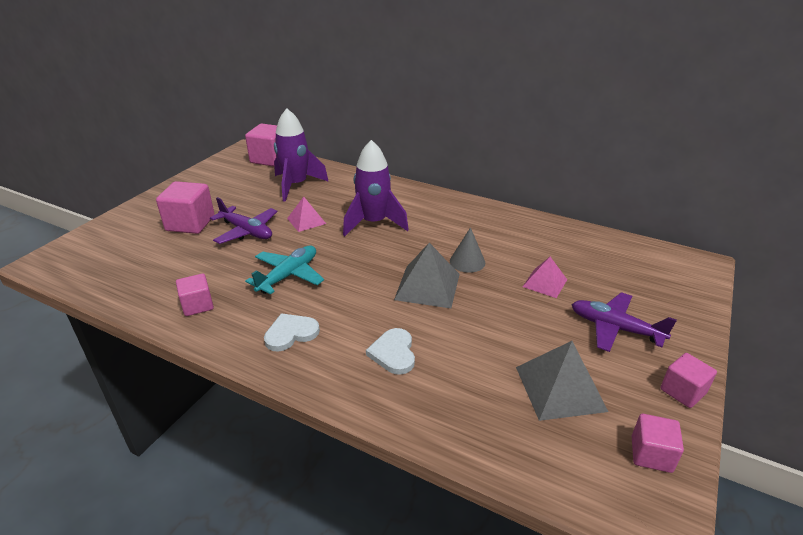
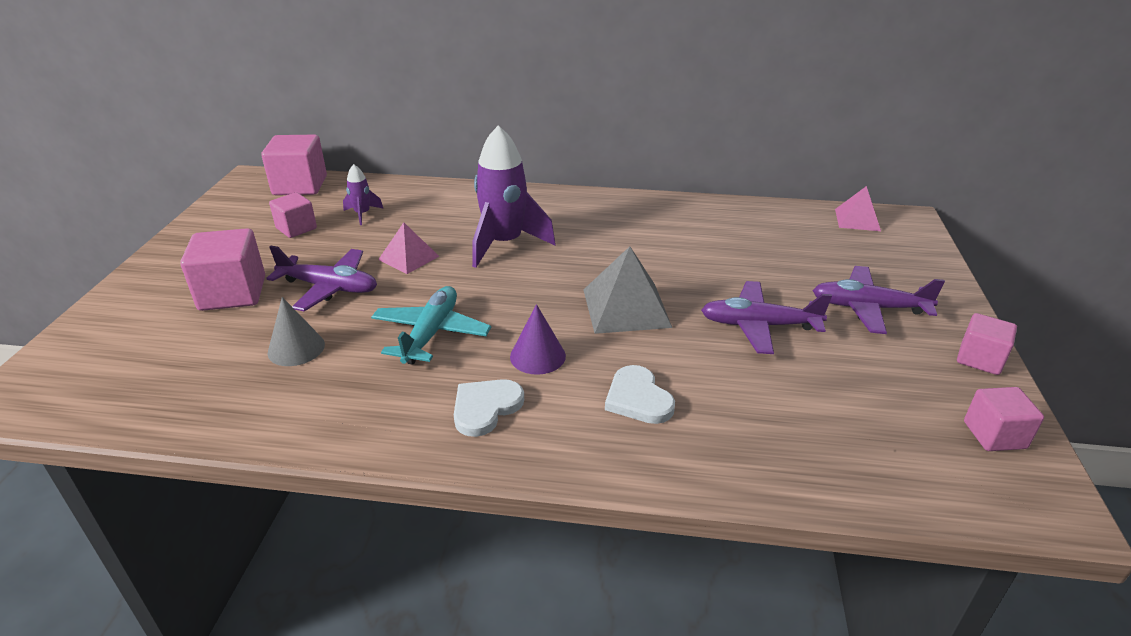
camera: 20 degrees left, 0 degrees up
(197, 305) = (321, 403): pink cube -> pink cube (296, 228)
(296, 185) = (362, 214): purple rocket -> purple rocket, size x0.47
(346, 307) = (537, 356): none -> purple cone
(467, 261) = (654, 268): grey cone -> grey cone (296, 348)
(517, 322) = (759, 326): none -> purple plane
(545, 283) = (760, 274): pink pyramid -> pink pyramid (857, 219)
(560, 388) = (856, 389): grey pyramid -> none

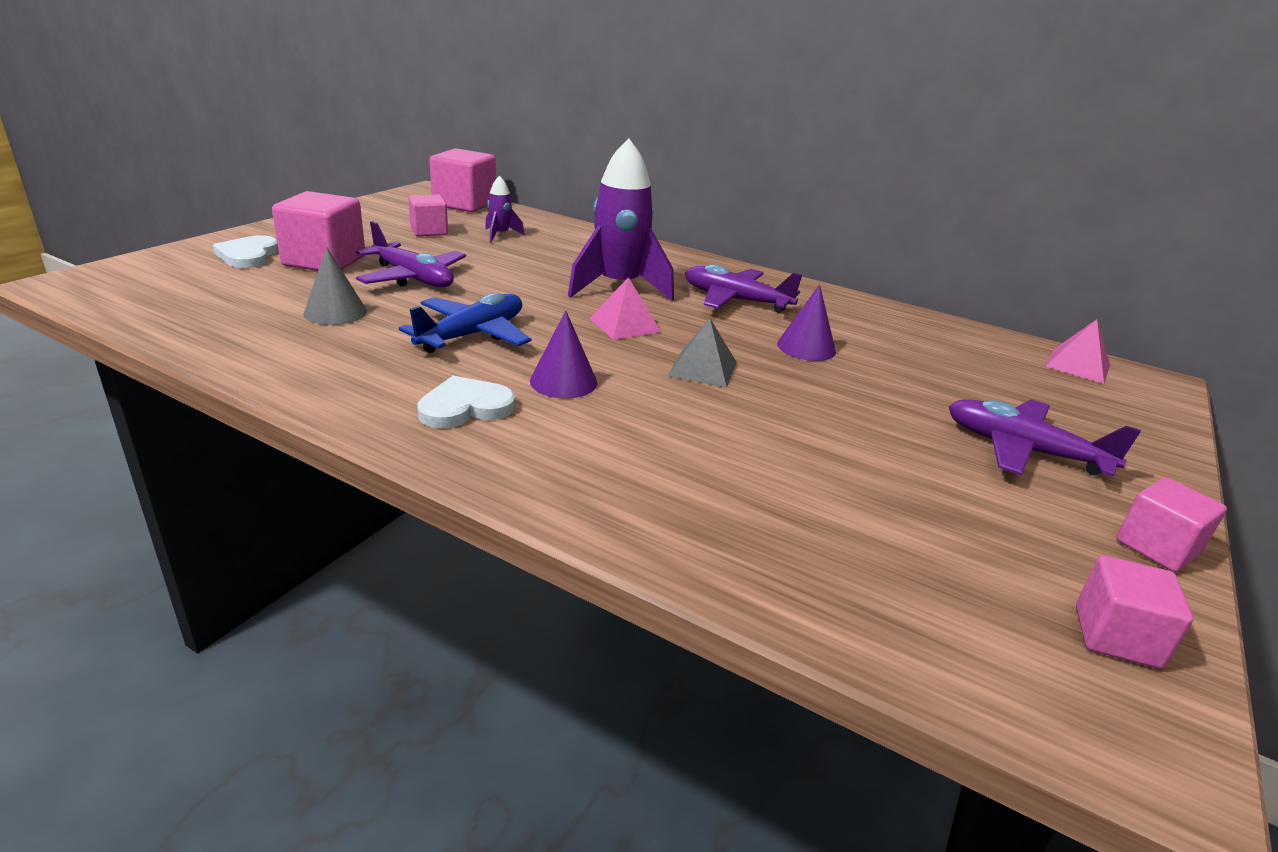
camera: 20 degrees right, 5 degrees down
(408, 257) = (511, 275): pink pyramid -> pink pyramid (625, 325)
(431, 333) = (472, 335): turquoise plane -> blue plane
(626, 307) = (703, 369): grey pyramid -> grey pyramid, size x0.62
(638, 398) = (640, 448): white heart -> white heart (248, 255)
(681, 262) = (806, 347): none -> purple cone
(759, 326) = (854, 426): purple plane -> purple plane (735, 300)

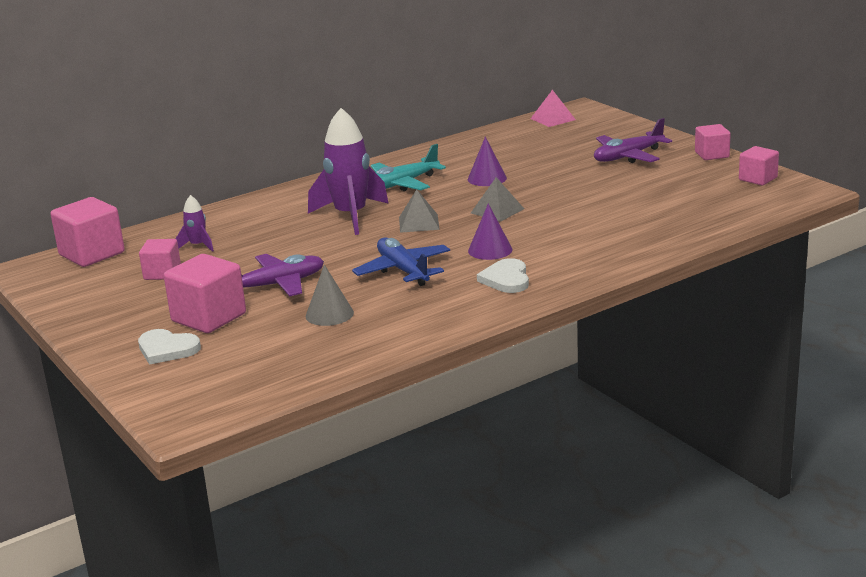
camera: 60 degrees left, 5 degrees down
(625, 325) = (418, 223): pink pyramid -> grey pyramid
(735, 300) = (401, 184): purple plane -> turquoise plane

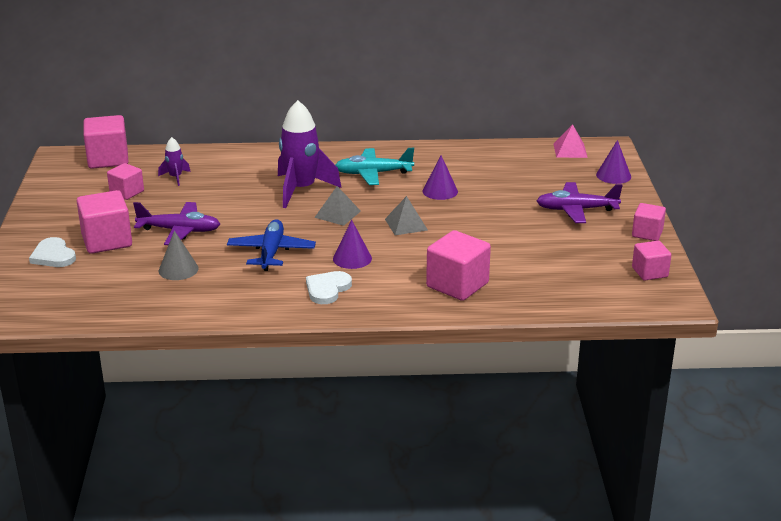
camera: 30 degrees right, 5 degrees up
(618, 125) = (613, 175): none -> purple cone
(618, 237) = (457, 285): none -> pink cube

